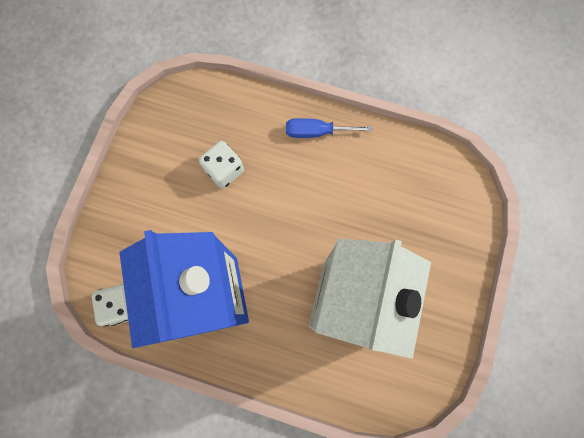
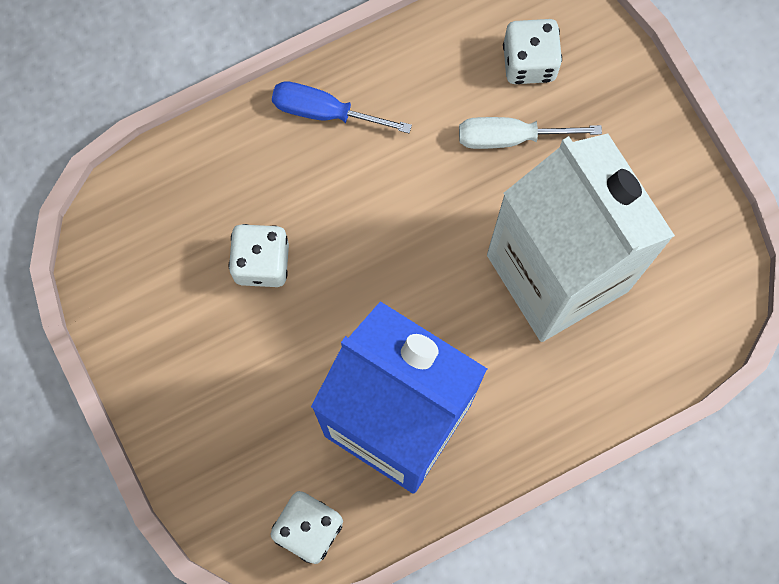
camera: 45 degrees left, 0 degrees up
(317, 132) = (325, 112): blue screwdriver -> blue screwdriver turned 60 degrees clockwise
(389, 220) = (510, 137): none -> white screwdriver
(431, 194) = (529, 62): none -> white dice

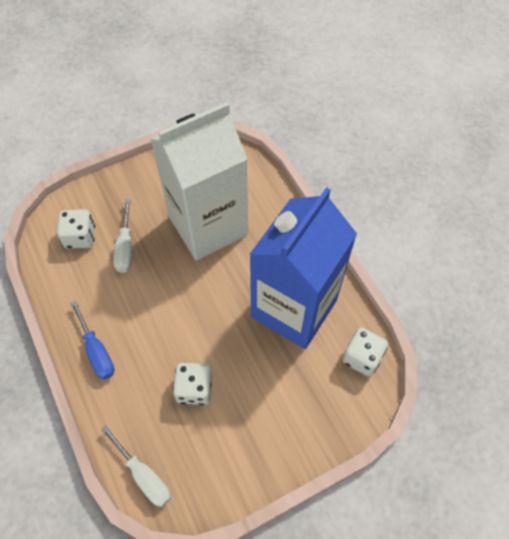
camera: 90 degrees left, 15 degrees down
(137, 197) = (143, 475): none -> white screwdriver
(325, 112) = (96, 351): blue screwdriver -> blue screwdriver turned 45 degrees counterclockwise

